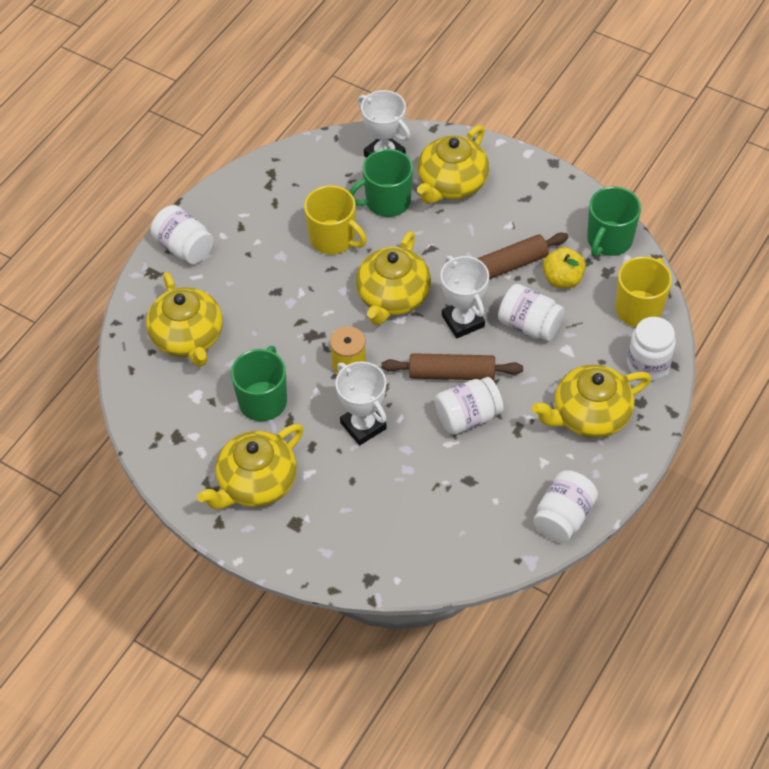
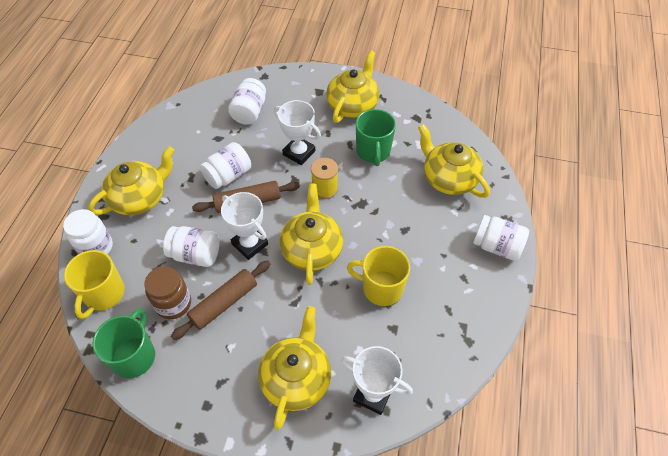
camera: 160 degrees right, 0 degrees up
(387, 202) = (350, 340): green mug -> none
(562, 279) = (173, 304): yellow apple -> brown jar
(563, 517) = (152, 132): white jar -> white jar (249, 112)

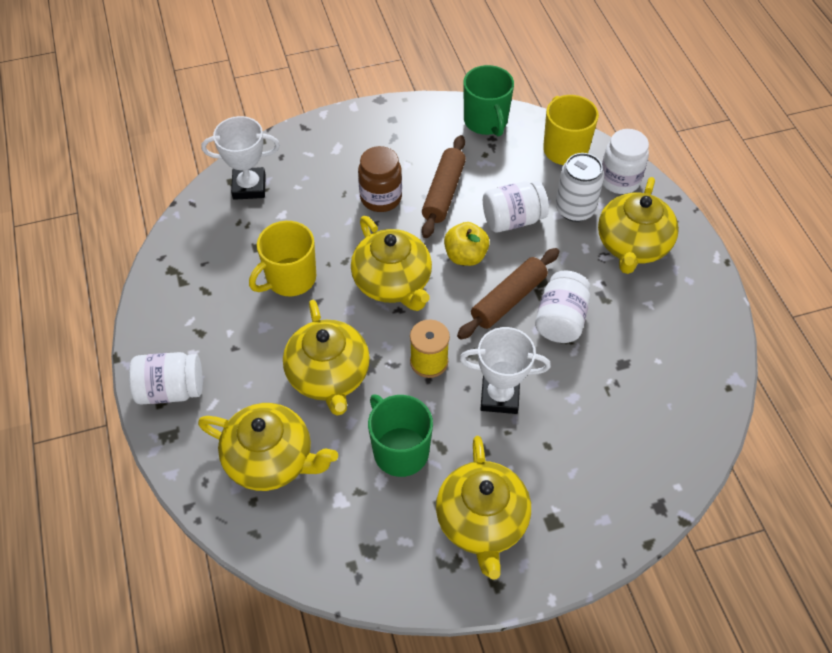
camera: 150 degrees right, 0 degrees up
(148, 241) = (575, 209): none -> white can
(173, 304) = (492, 171): brown jar -> brown jar (381, 198)
(249, 112) = (620, 427): white jar -> none
(250, 244) = (465, 256): white trophy -> yellow apple
(296, 378) = (327, 168): yellow teapot -> yellow teapot (329, 376)
(381, 288) = (290, 278): yellow mug -> yellow mug turned 150 degrees clockwise

